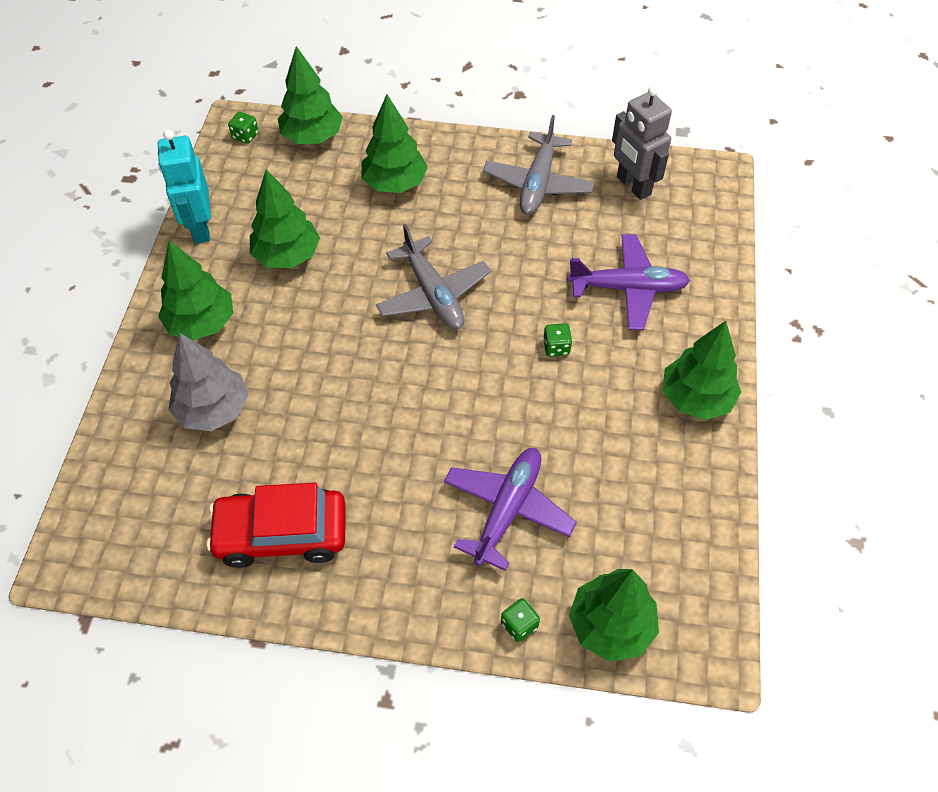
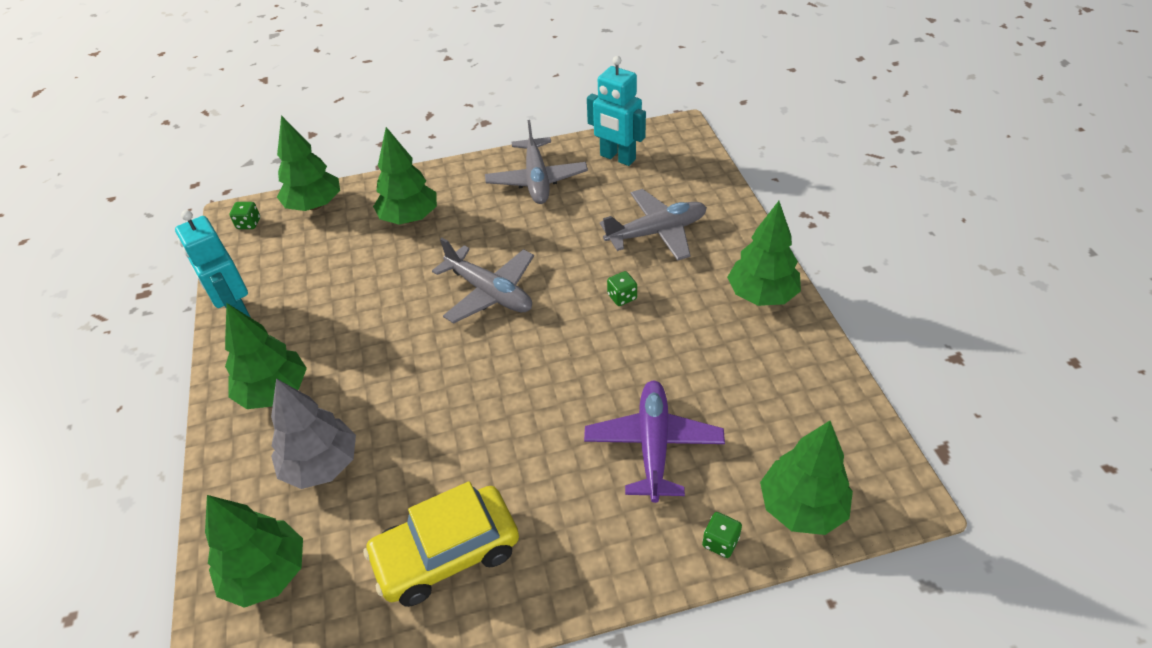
camera: 20 degrees left, 10 degrees down
(282, 534) = (446, 553): red car -> yellow car
(287, 255) = (335, 306): green tree -> green tree (266, 573)
(628, 288) = (656, 232): purple plane -> grey plane
(633, 186) = (617, 158): grey robot -> turquoise robot

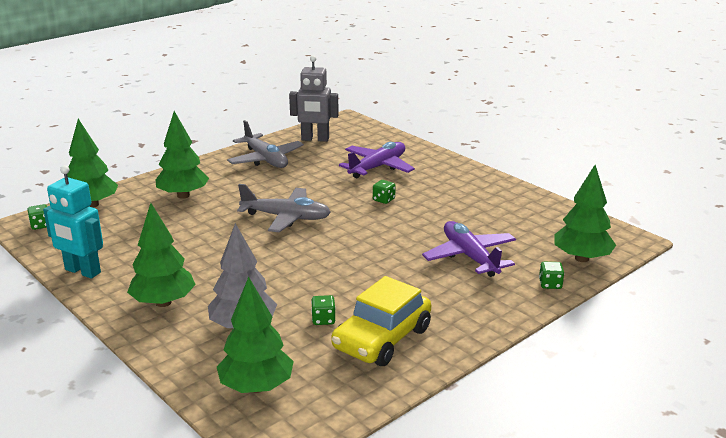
camera: 30 degrees left, 20 degrees down
(407, 490) = (323, 319): none -> green dice
(617, 158) = (315, 139): turquoise robot -> grey robot
(656, 232) = (377, 167): grey plane -> purple plane
(762, 295) = (473, 180): green tree -> none

